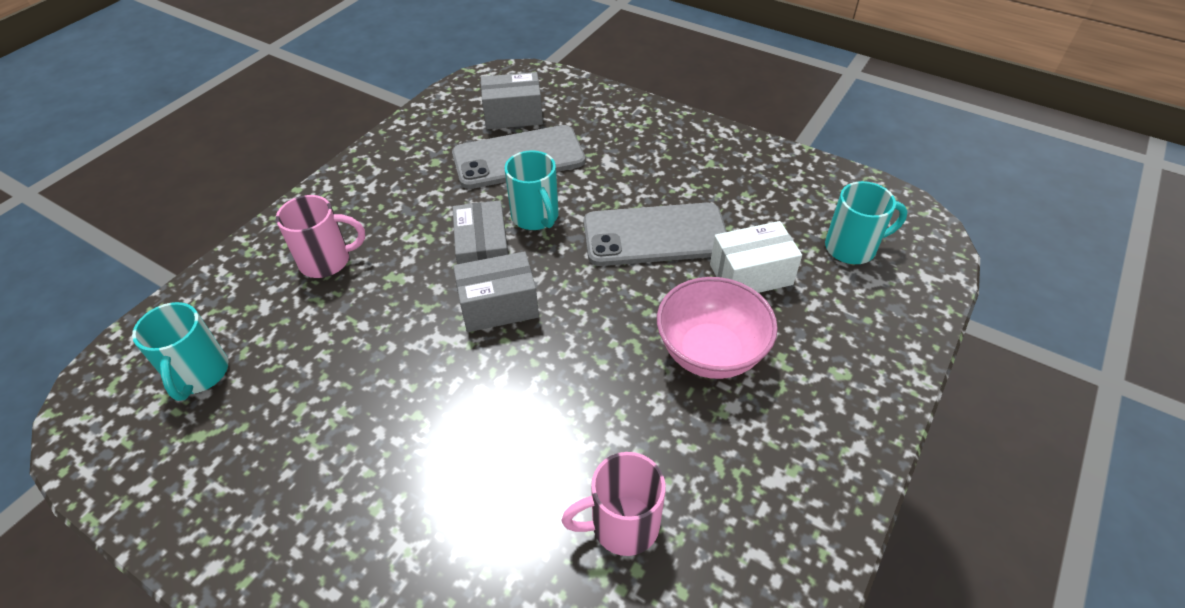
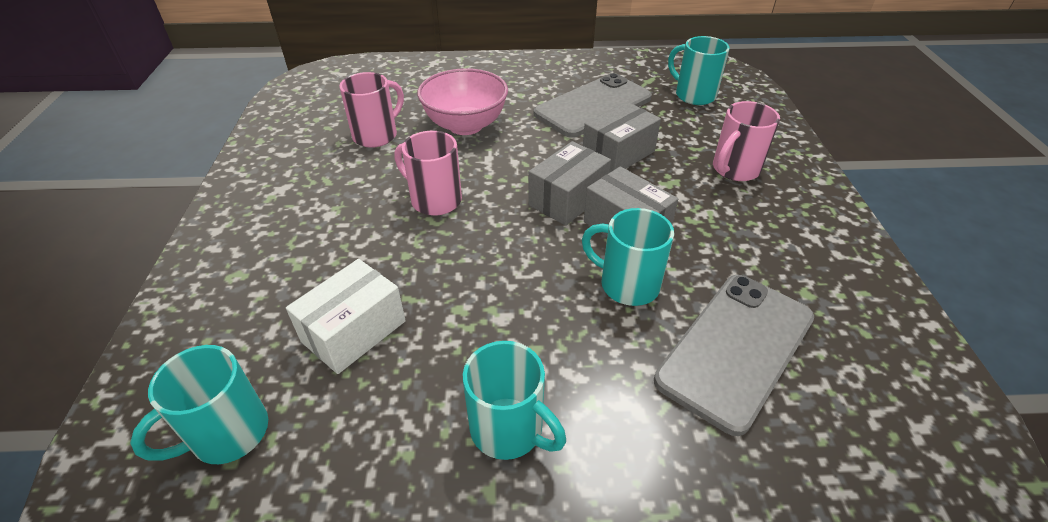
camera: 145 degrees right, 5 degrees down
(513, 115) = (838, 419): grey box -> grey box (618, 154)
(618, 369) = (434, 200): none -> pink mug
(655, 235) = (487, 327): grey phone -> grey phone (593, 106)
(682, 180) = (509, 429): none -> turquoise mug
(710, 353) = (364, 241): pink bowl -> pink bowl (465, 125)

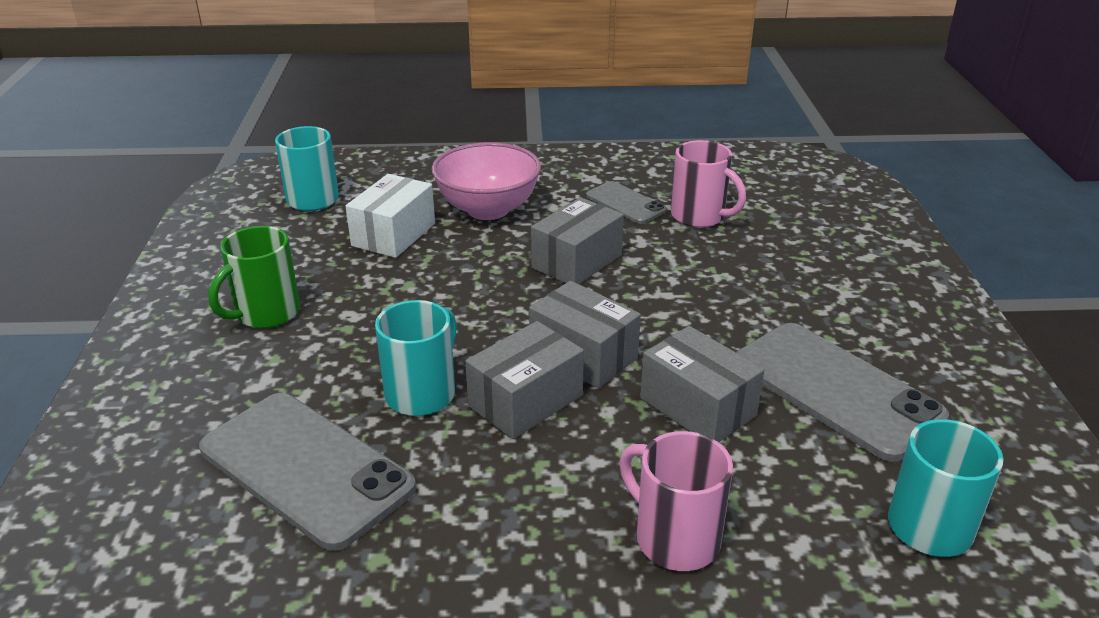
camera: 90 degrees right, 10 degrees down
(340, 171) = (625, 203): none -> grey phone
(354, 331) = (393, 234): white box -> white box turned 75 degrees clockwise
(434, 200) = (577, 261): pink mug -> grey box
(465, 125) = (739, 274): pink bowl -> pink bowl (488, 209)
(509, 429) = (266, 313): turquoise mug -> green mug

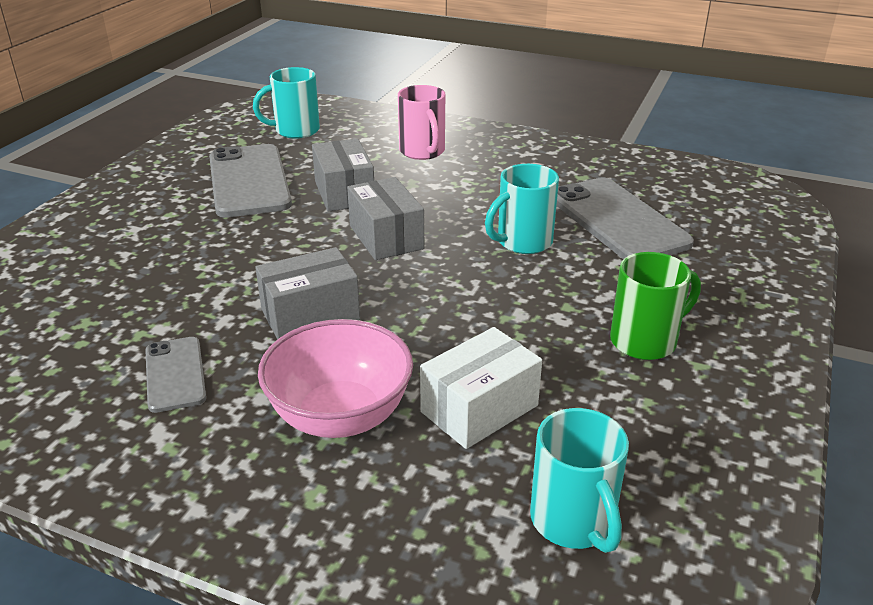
camera: 155 degrees left, 0 degrees up
(525, 401) = (452, 221): grey box -> none
(699, 217) = (127, 331): pink mug -> none

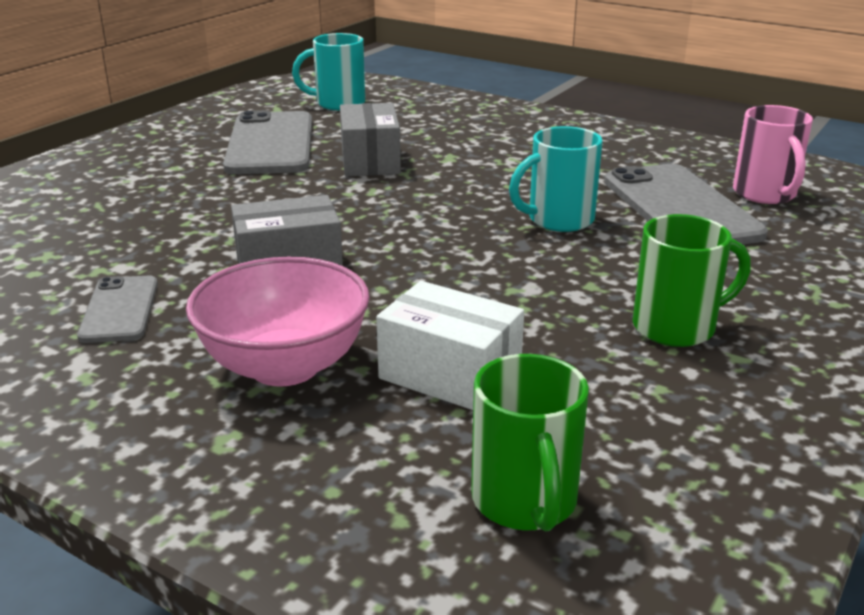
camera: 10 degrees right, 5 degrees down
(386, 237) = (401, 204): grey box -> none
(422, 152) = (472, 130): pink mug -> pink mug (765, 194)
(479, 409) = (449, 375): white box -> white box turned 60 degrees clockwise
(573, 521) = (525, 502): turquoise mug -> green mug

